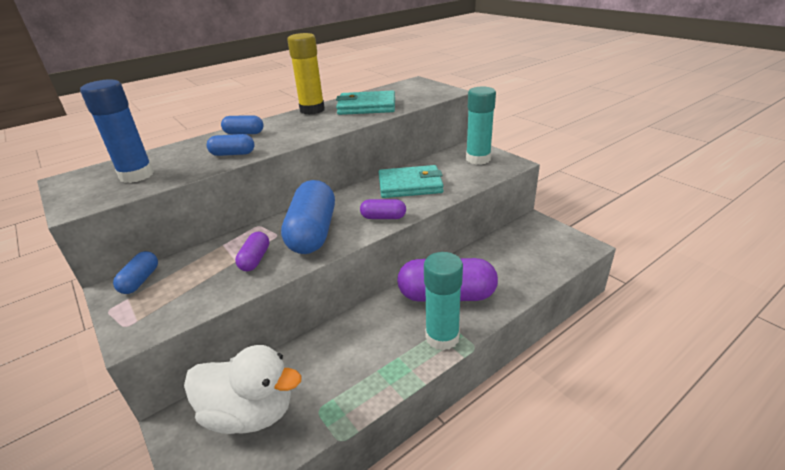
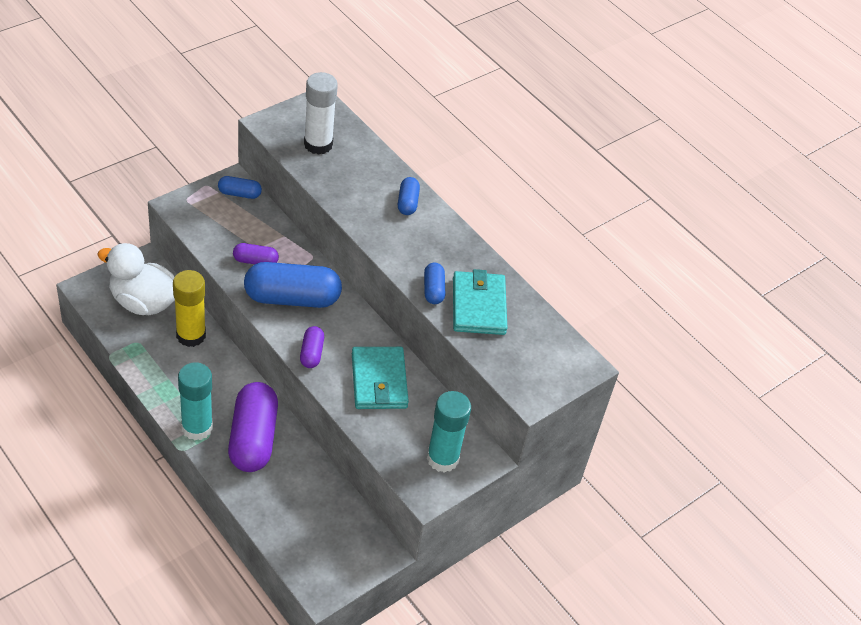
camera: 80 degrees right, 15 degrees up
(136, 175) = (318, 144): blue glue stick -> white glue stick
(233, 154) = (353, 201): blue capsule -> blue capsule (433, 290)
(250, 413) = (143, 302): white duck -> white duck turned 105 degrees clockwise
(312, 110) = (475, 255): yellow glue stick -> yellow glue stick (191, 335)

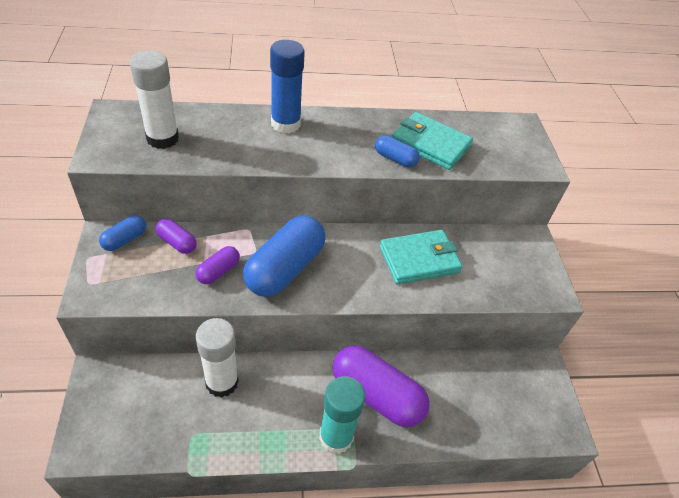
camera: 55 degrees left, 0 degrees up
(143, 302) = (146, 402): white duck -> none
(191, 335) = (222, 382): yellow glue stick -> white glue stick
(311, 353) = (359, 288): purple capsule -> purple capsule (177, 242)
(379, 381) = (419, 259): turquoise wallet -> turquoise wallet turned 45 degrees counterclockwise
(407, 203) = (285, 124): blue capsule -> blue glue stick
(442, 458) = (522, 263): turquoise glue stick -> none

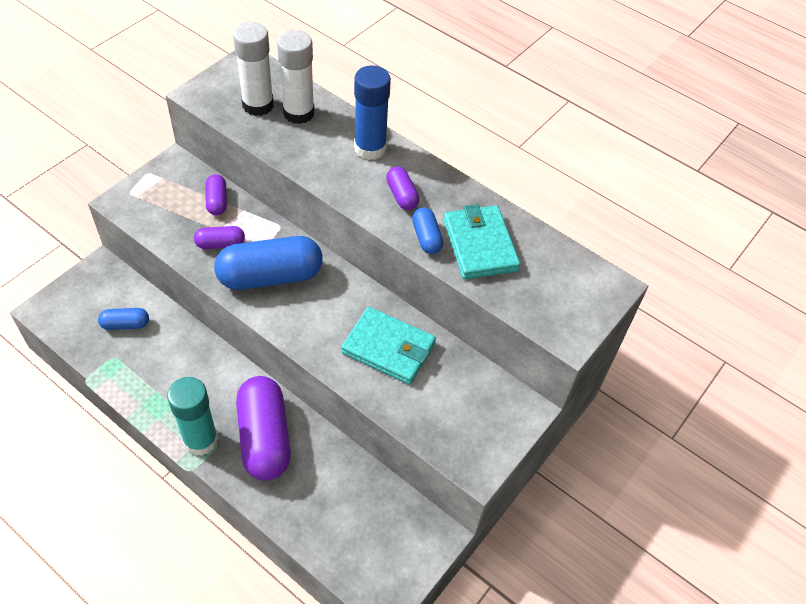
camera: 45 degrees right, 5 degrees up
(125, 239) = (185, 175): blue capsule -> blue capsule (125, 324)
(222, 382) = (169, 337): white glue stick -> white glue stick (298, 113)
(346, 142) = (402, 195): none -> purple capsule

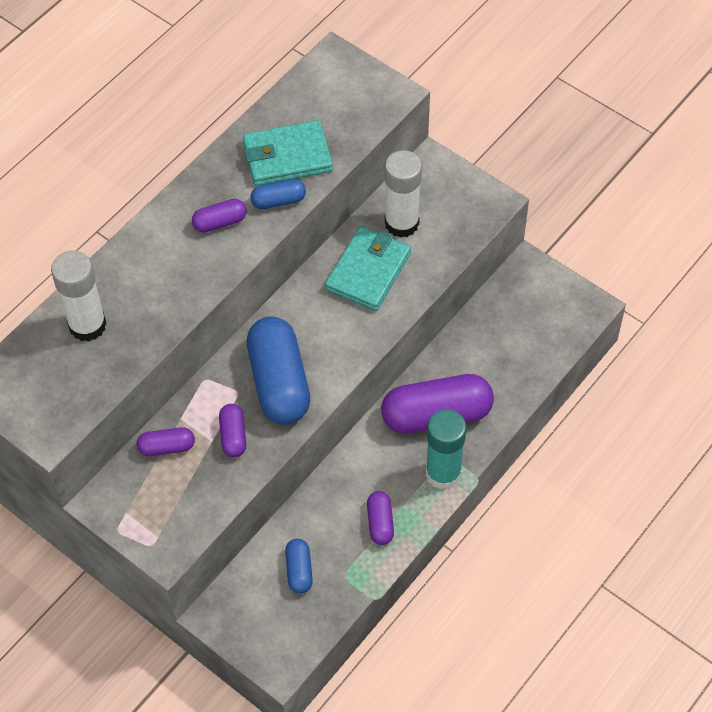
camera: 85 degrees left, 5 degrees up
(159, 386) = (380, 523): none -> purple capsule
(258, 105) = (72, 368): white glue stick -> white glue stick (402, 223)
(370, 148) = (147, 252): blue glue stick -> none

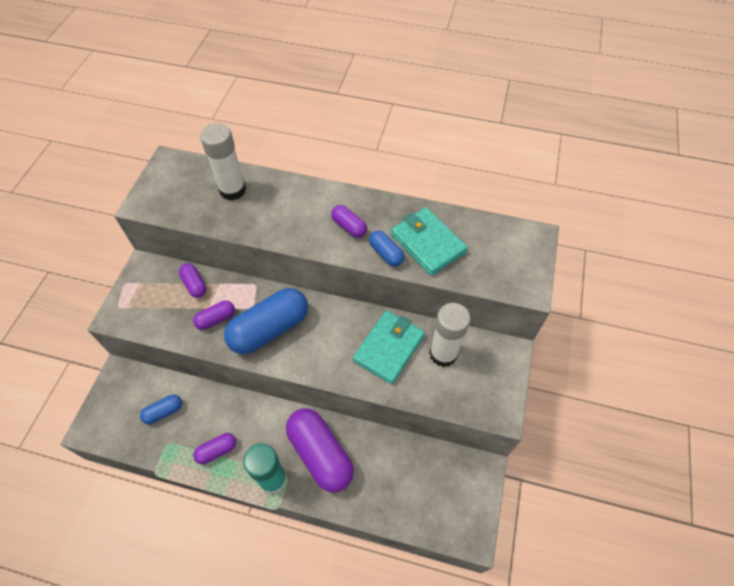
camera: 65 degrees right, 0 degrees up
(368, 271) = (388, 348): turquoise wallet -> turquoise wallet turned 60 degrees counterclockwise

